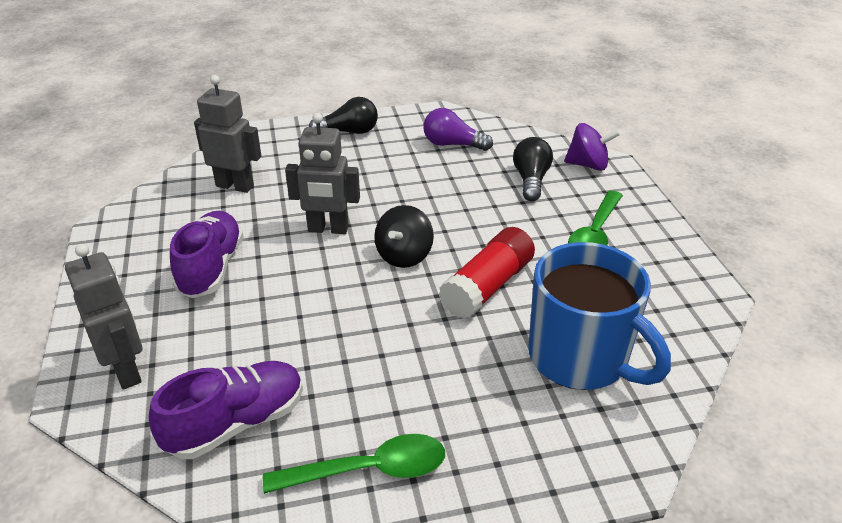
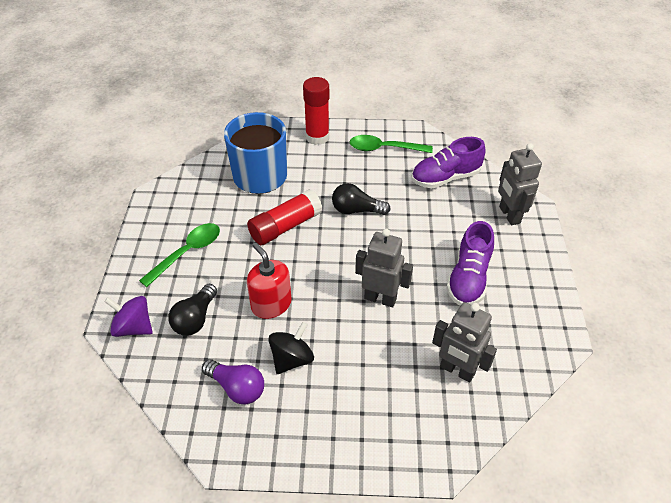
camera: 165 degrees left, 10 degrees up
(349, 132) = (335, 438): black light bulb -> black light bulb (356, 210)
(404, 256) = (330, 261): black spinning top -> black spinning top (292, 359)
(456, 203) = (271, 304): none -> red soap dispenser
(521, 470) = (317, 137): none -> red glue stick

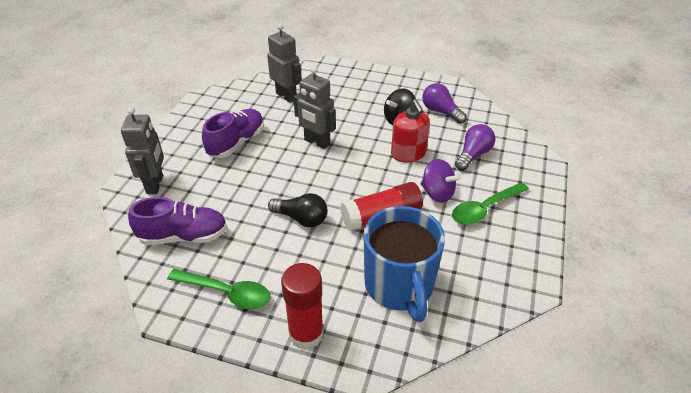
camera: 165 degrees left, 5 degrees down
(133, 327) = (525, 158): purple spinning top -> purple spinning top (437, 193)
(195, 319) = (473, 155): black light bulb -> purple light bulb

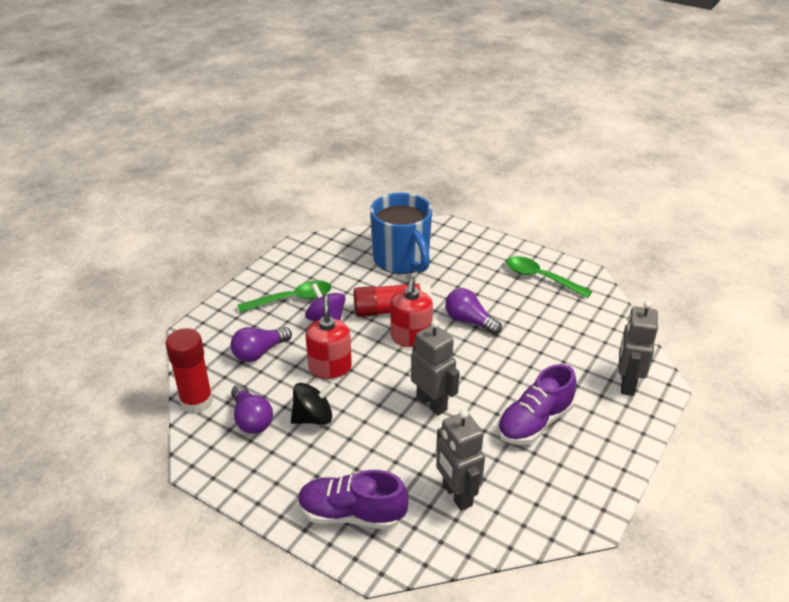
camera: 165 degrees left, 5 degrees down
(183, 236) = (584, 325): purple shoe -> purple shoe (351, 514)
(301, 218) = (469, 321): black light bulb -> purple light bulb
(306, 334) = (481, 246): red glue stick -> red glue stick (197, 401)
(352, 191) = (411, 337): none -> red soap dispenser
(399, 286) = (402, 260): blue mug -> blue mug turned 150 degrees clockwise

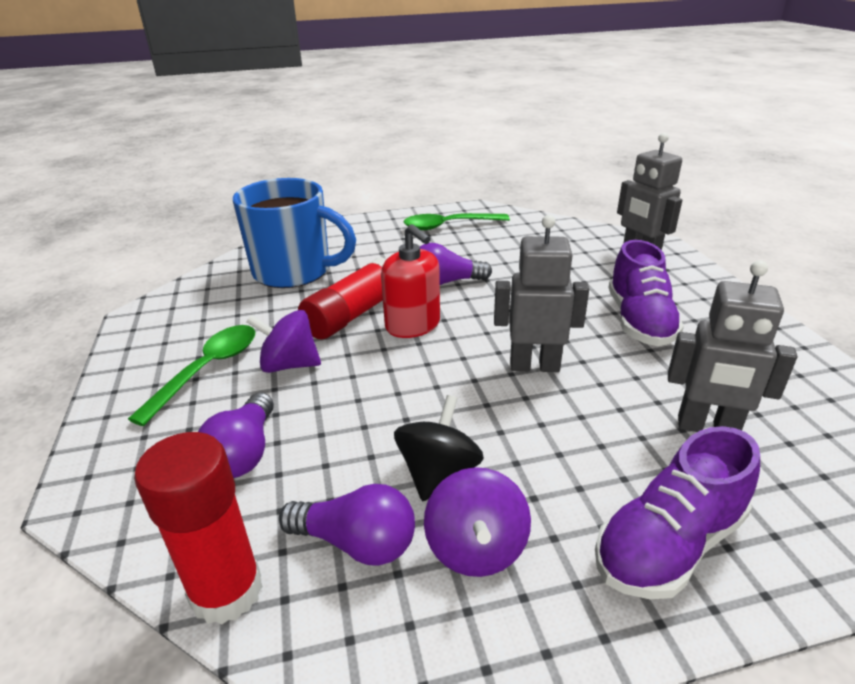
camera: 45 degrees left, 5 degrees down
(285, 455) = (476, 548): none -> purple spinning top
(330, 367) = (370, 406): red soap dispenser -> none

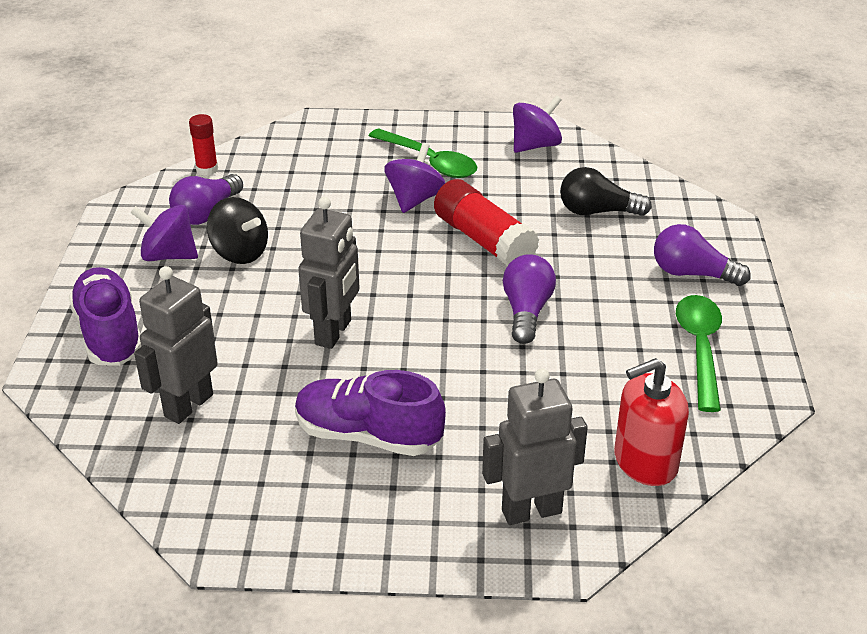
camera: 105 degrees right, 5 degrees up
(177, 313) = (535, 145): none -> purple spinning top
(227, 591) = (207, 169): red glue stick -> red glue stick, size x0.55
(244, 453) = (316, 176): purple light bulb -> purple light bulb (692, 273)
(294, 272) = (597, 212): blue mug -> black light bulb
(413, 325) = (444, 273): red soap dispenser -> red soap dispenser (645, 462)

